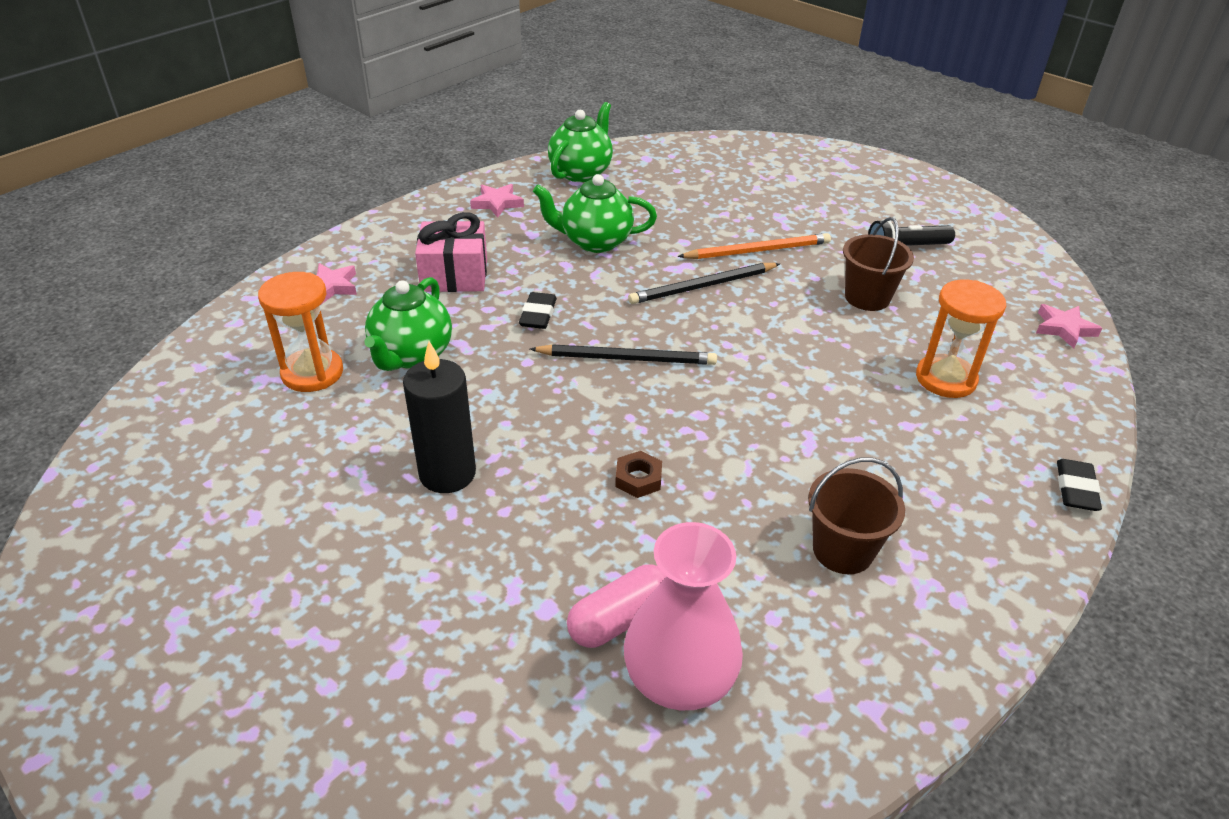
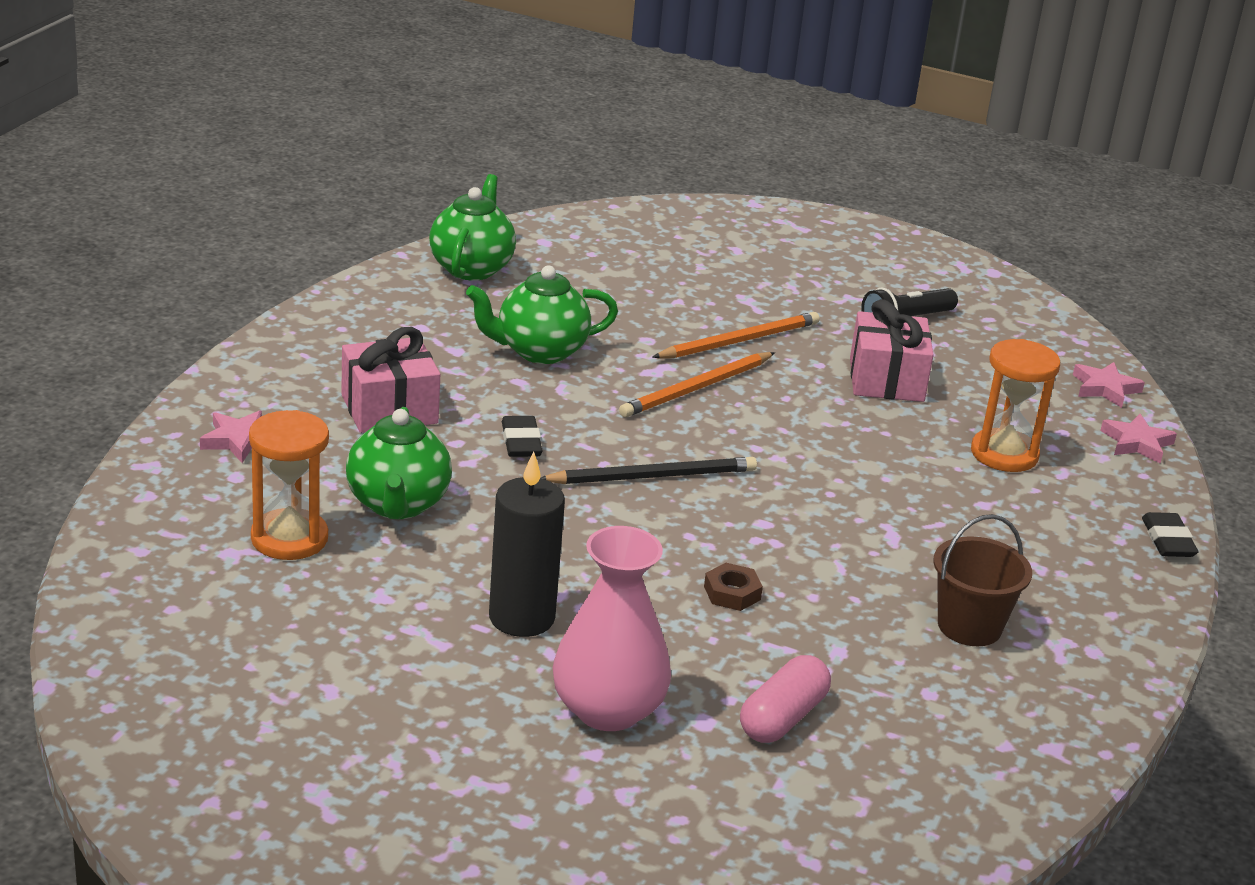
camera: 20 degrees left, 10 degrees down
(497, 203) = (387, 317): pink star -> pink star (1137, 443)
(679, 678) = (866, 755): pink vase -> pink vase (608, 710)
(702, 286) = (696, 388): black pencil -> orange pencil
(867, 297) = (886, 380): brown bucket -> pink gift

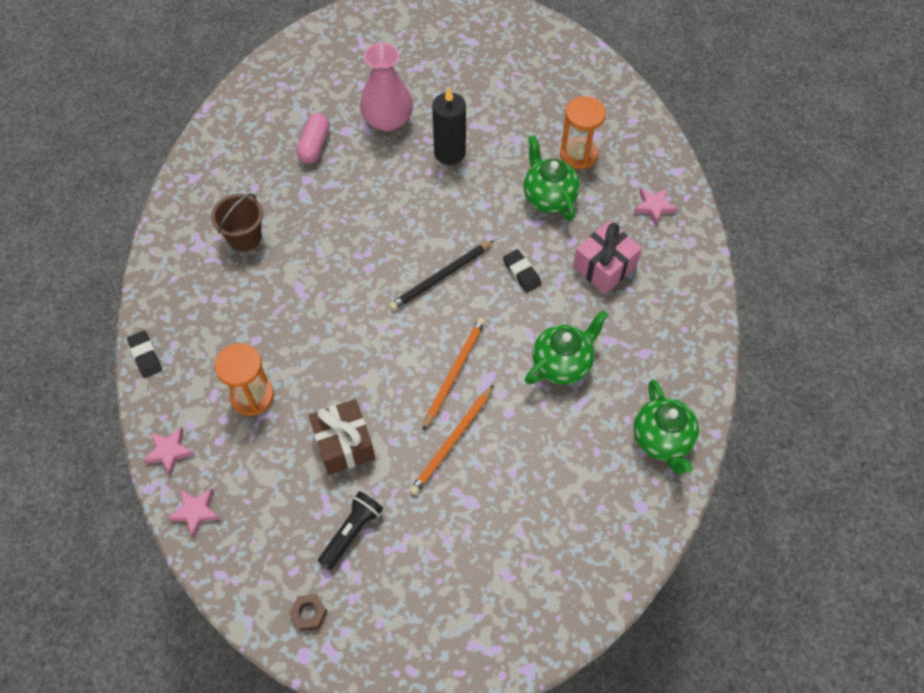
camera: 160 degrees right, 30 degrees up
(732, 593) = (364, 209): brown nut -> brown nut (309, 613)
(886, 380) = (344, 444): pink gift -> brown gift

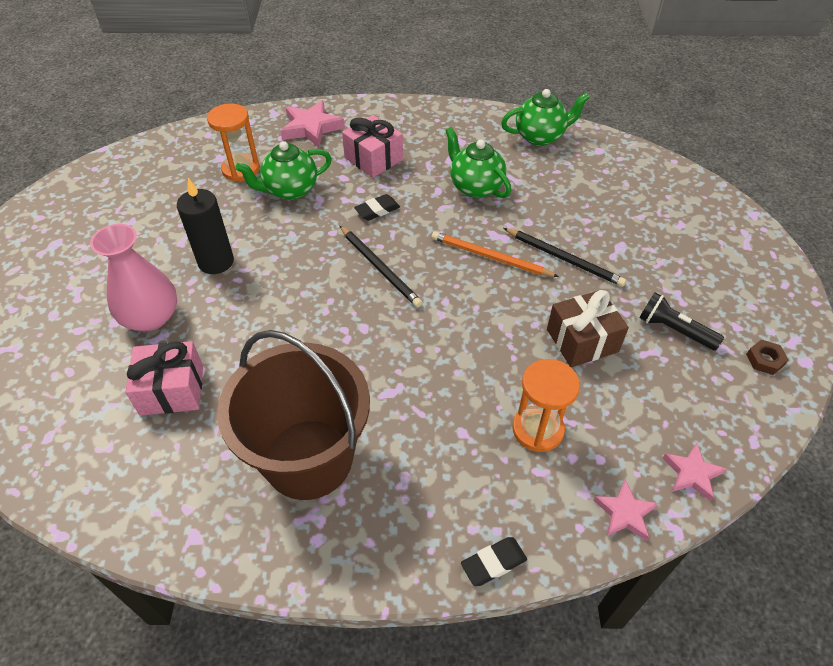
camera: 90 degrees left, 10 degrees down
(244, 237) = (308, 458): brown bucket -> brown bucket, size x2.01
(314, 145) = (172, 390): pink capsule -> pink gift
(452, 442) = (564, 259): orange pencil -> black pencil
(654, 207) = (311, 128): pink star -> pink star, size x1.62

